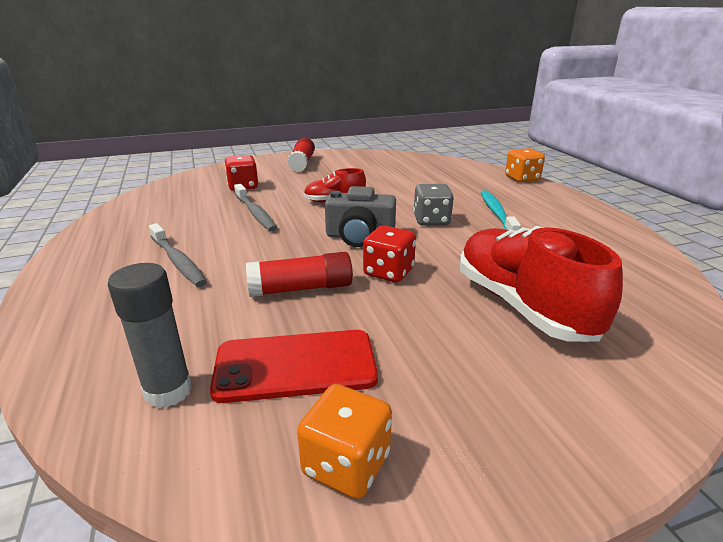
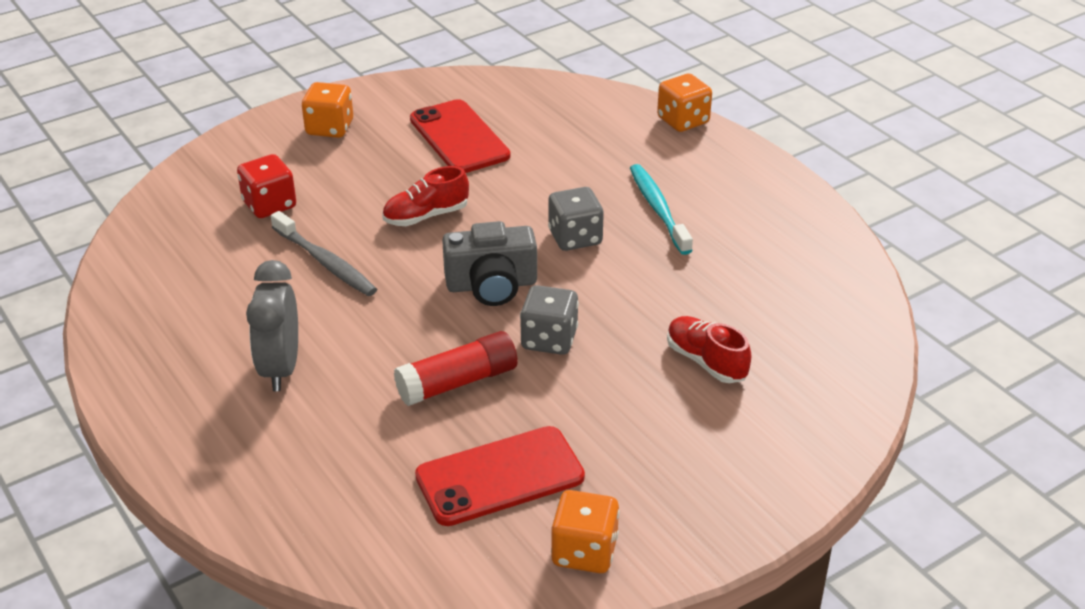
camera: 15 degrees left, 10 degrees up
(168, 391) = (393, 525): grey glue stick -> none
(178, 261) = (280, 368): grey toothbrush -> grey clock
(302, 163) = (330, 128): red glue stick -> orange dice
(375, 172) = (459, 137): none -> red phone
(388, 272) = (549, 339): red dice -> grey dice
(522, 306) = (706, 361): red shoe -> red shoe, size x0.52

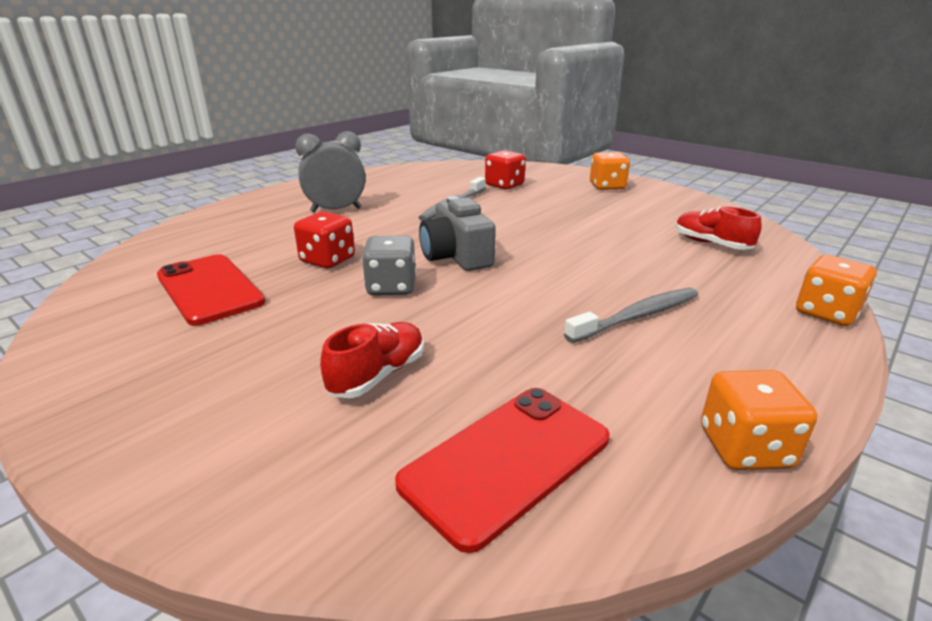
camera: 75 degrees right, 10 degrees down
(426, 216) = (530, 224): red shoe -> red shoe (711, 244)
(458, 382) = (327, 260): red glue stick -> red dice
(459, 137) = (646, 221): red phone -> red phone (507, 460)
(575, 238) = (549, 280): grey dice -> none
(584, 552) = (96, 336): orange dice -> orange dice (745, 448)
(658, 209) = (637, 316): turquoise toothbrush -> grey toothbrush

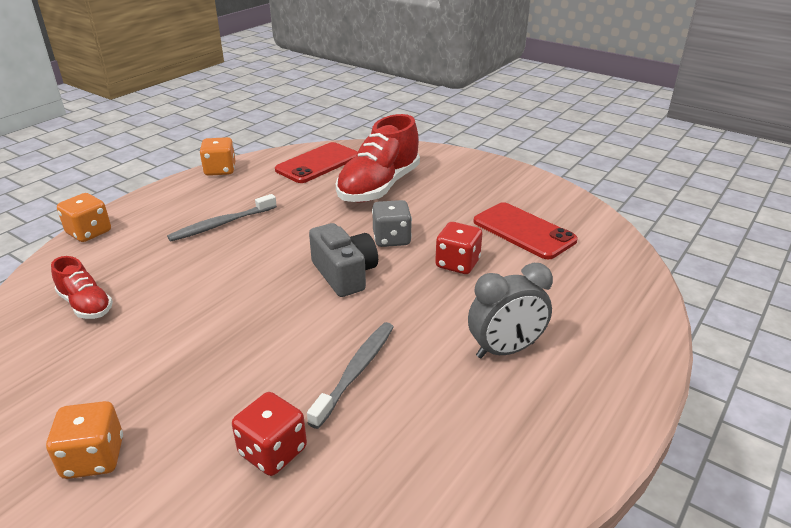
camera: 175 degrees right, 5 degrees up
(378, 375) = (379, 187): red shoe -> red shoe, size x1.91

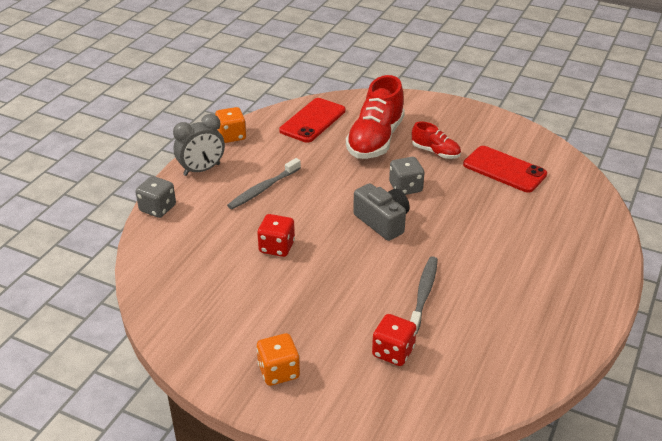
camera: 10 degrees left, 5 degrees up
(86, 305) = (199, 269): red shoe -> red shoe (435, 152)
(89, 232) = (158, 208): orange dice -> grey dice
(457, 264) = (463, 203): red dice -> red dice (277, 247)
(505, 350) = (519, 266): grey clock -> grey clock (202, 170)

